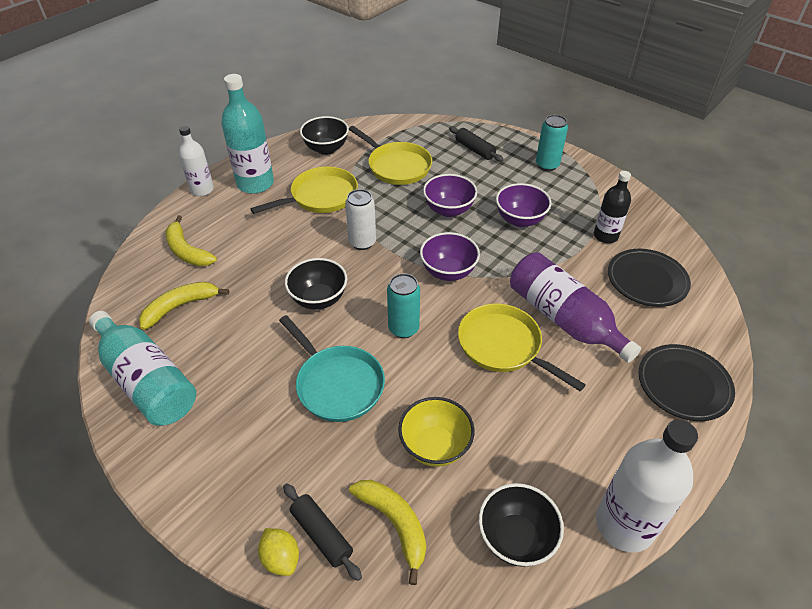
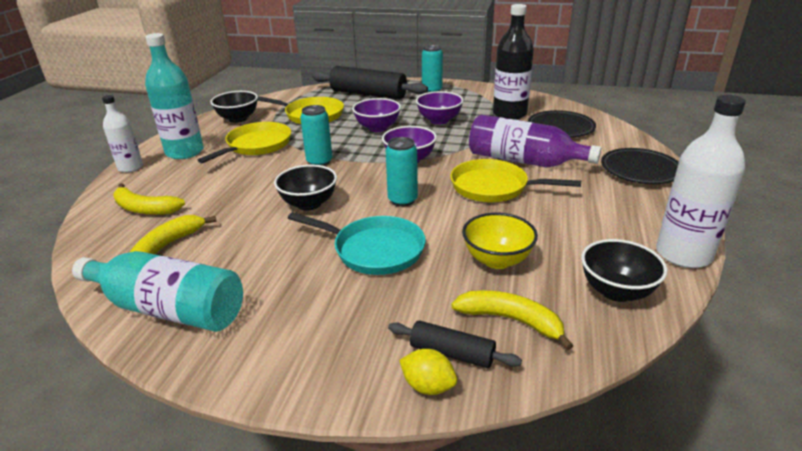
camera: 25 degrees left, 15 degrees down
(362, 242) = (319, 162): white can -> turquoise can
(474, 149) = (368, 94): black rolling pin -> black rolling pin, size x1.95
(605, 236) = (509, 114): black bottle -> black bottle, size x1.63

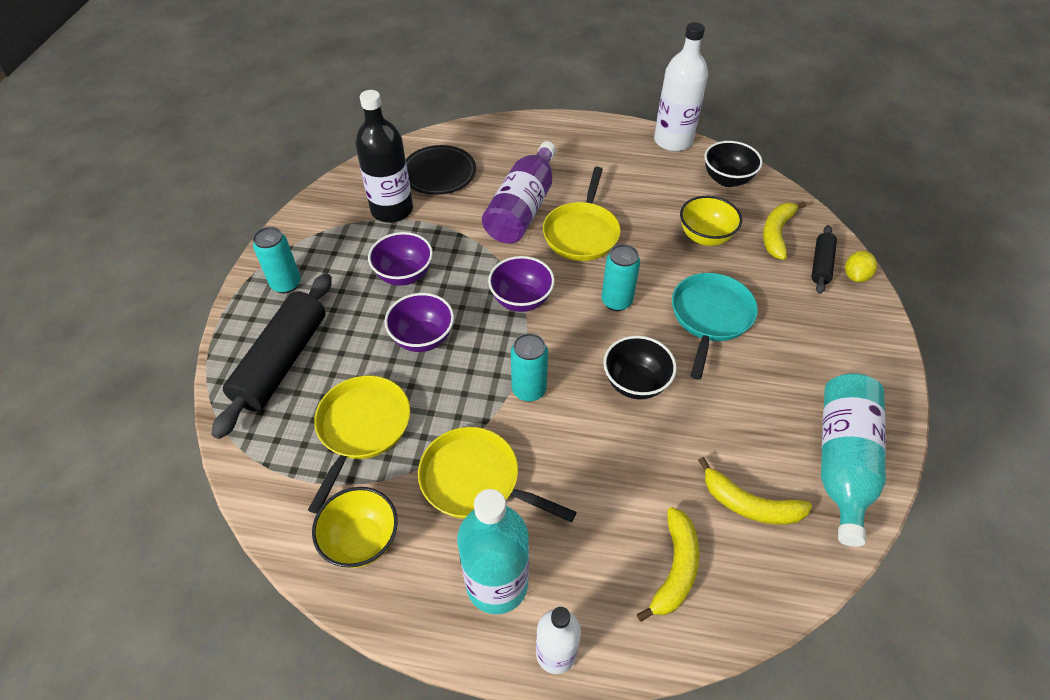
camera: 95 degrees left, 20 degrees up
(238, 119) = (362, 540): black bowl -> yellow bowl
(640, 170) = (540, 137): black plate -> none

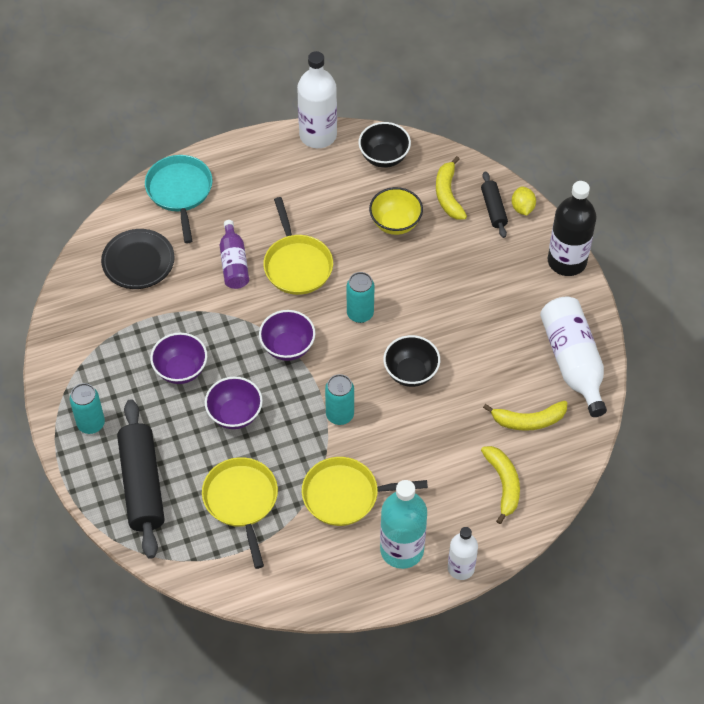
camera: 30 degrees left, 5 degrees up
(362, 540) = (298, 570): yellow bowl -> none
(392, 210) = (125, 316): black bottle -> black bottle (567, 261)
(523, 208) = (234, 263): purple bottle -> purple bottle, size x0.62
(710, 317) = (435, 294): turquoise pan -> turquoise pan (180, 192)
(842, 462) = (573, 362): turquoise bottle -> white bottle

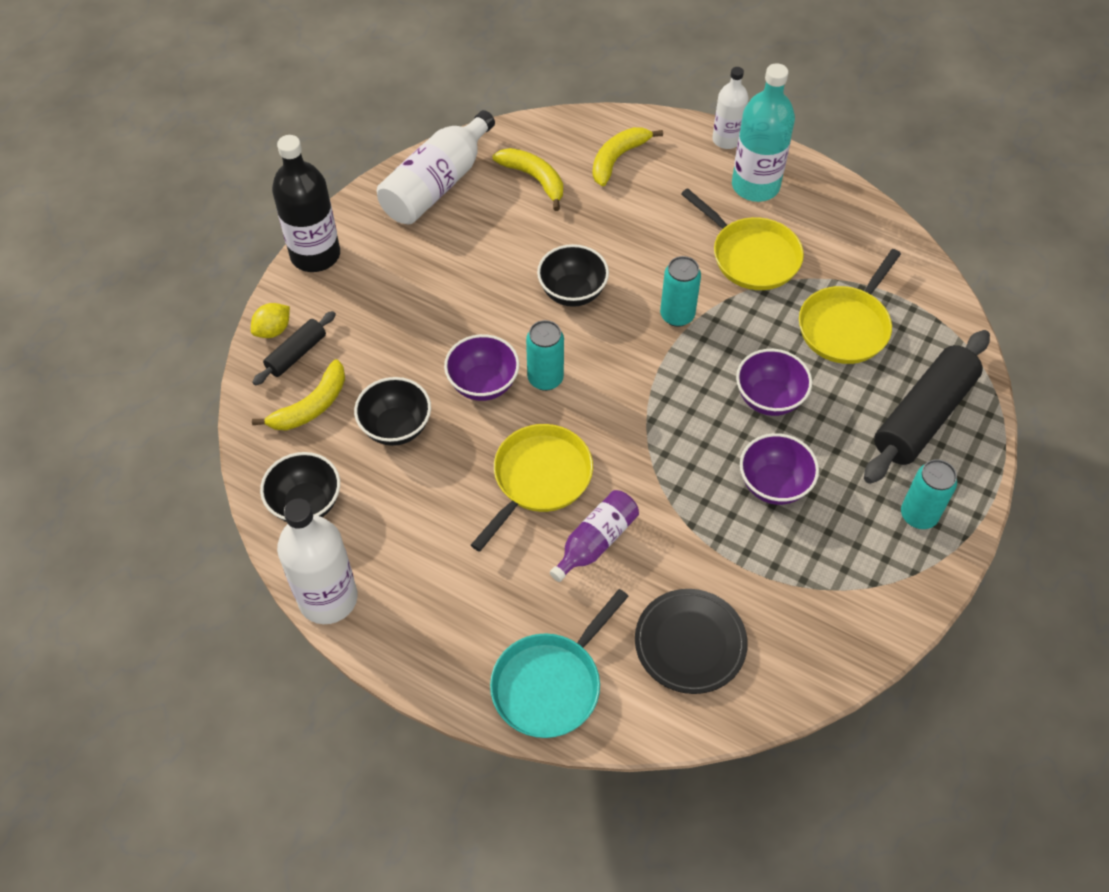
camera: 130 degrees left, 0 degrees up
(288, 347) = (648, 411): purple bowl -> purple bowl (483, 384)
(395, 223) = (396, 427): yellow bowl -> black bowl

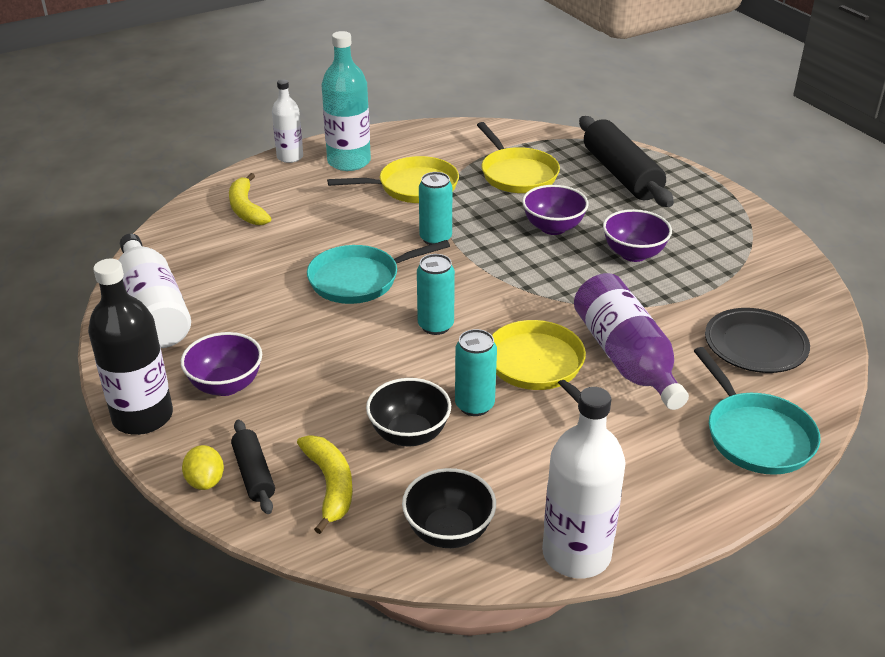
camera: 60 degrees left, 20 degrees down
(483, 384) = (409, 362): purple bowl -> purple bowl (226, 385)
(534, 179) = (215, 256): yellow banana -> none
(572, 292) = (359, 279): black bowl -> turquoise pan
(595, 542) = (626, 358): purple bottle -> purple bottle, size x1.63
(918, 515) = (703, 206): turquoise can -> turquoise can (474, 405)

